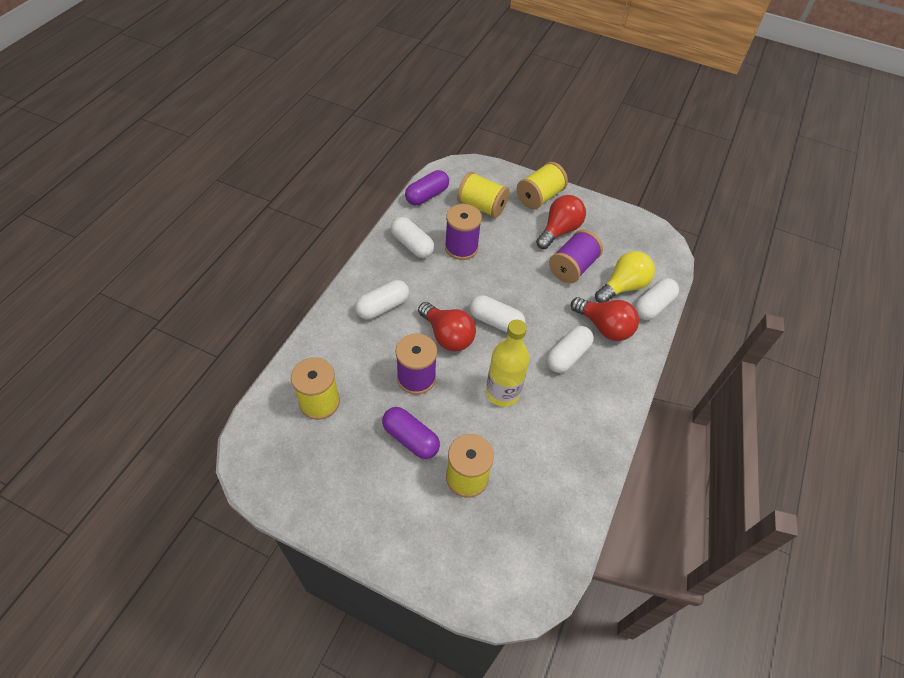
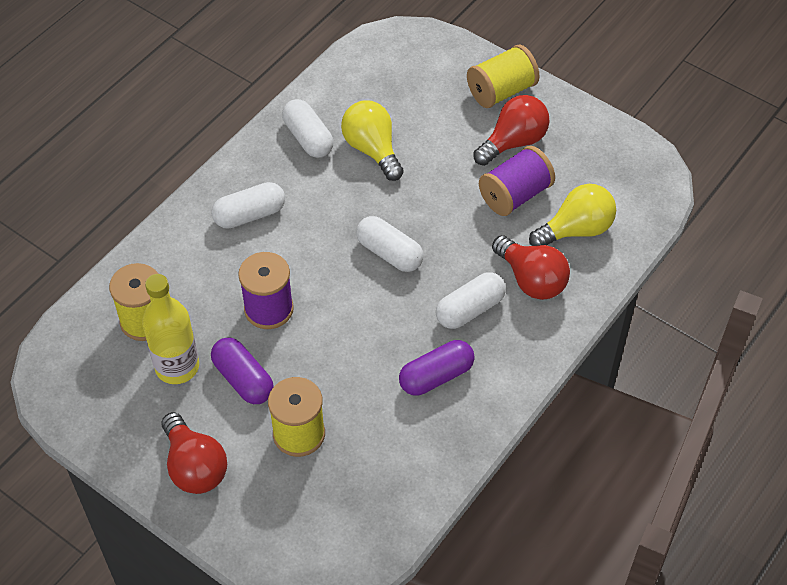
camera: 15 degrees right, 0 degrees up
(427, 195) = (346, 72): purple capsule -> purple capsule (436, 376)
(447, 336) = (322, 263): red light bulb -> red light bulb (194, 466)
(461, 247) = (372, 149): purple spool -> yellow light bulb
(482, 206) = (416, 95): yellow spool -> none
(502, 393) = (371, 343): yellow bottle -> yellow bottle (177, 367)
(653, 306) = (608, 261): white capsule -> none

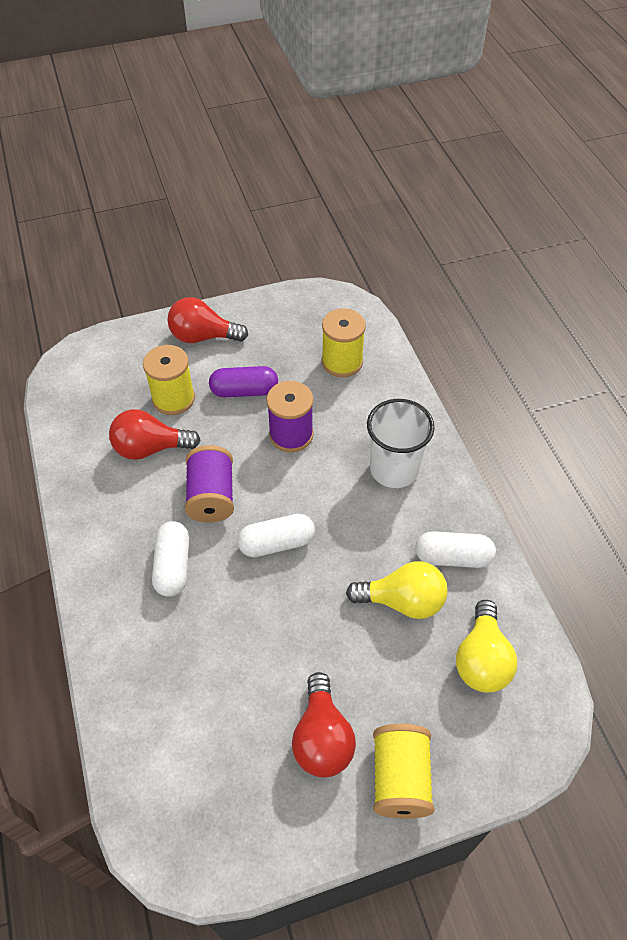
camera: 125 degrees right, 0 degrees up
(177, 367) = (287, 362): yellow bottle -> none
(249, 215) = (394, 469): white capsule -> white cup
(436, 376) = (138, 504): purple capsule -> none
(515, 195) = (257, 689): purple spool -> purple spool (211, 496)
(531, 280) = (158, 634): red light bulb -> red light bulb (150, 448)
(576, 230) = (175, 715): yellow light bulb -> yellow light bulb (481, 659)

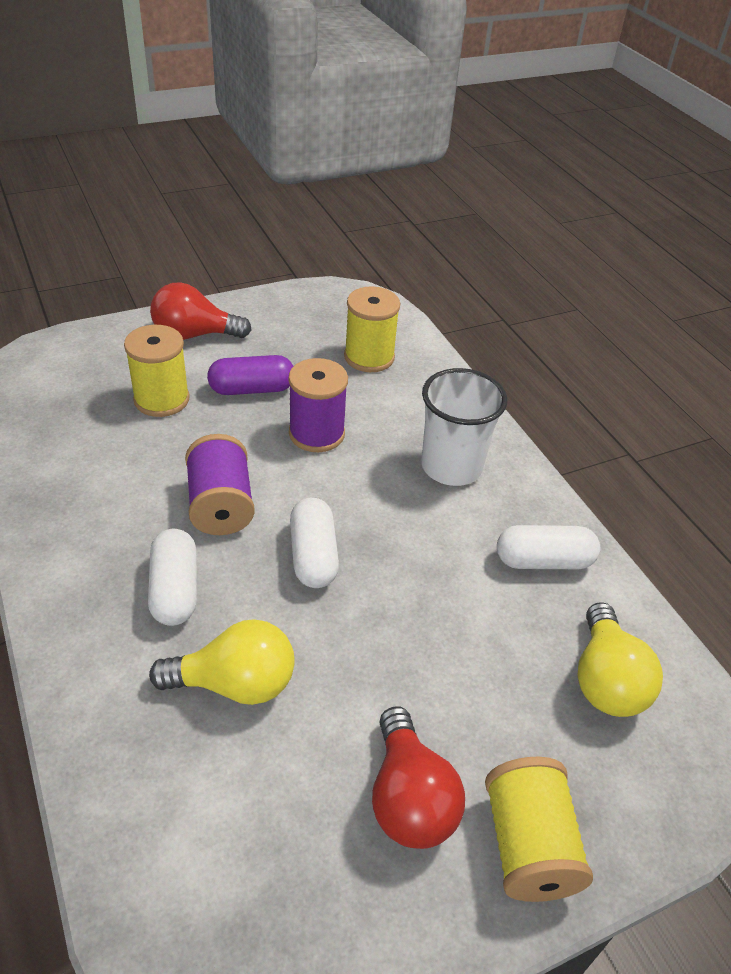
camera: 10 degrees left, 10 degrees down
(150, 448) = (134, 454): red light bulb -> none
(276, 543) = (313, 555): white capsule -> white capsule turned 75 degrees counterclockwise
(402, 601) = (489, 615): yellow light bulb -> yellow light bulb (235, 683)

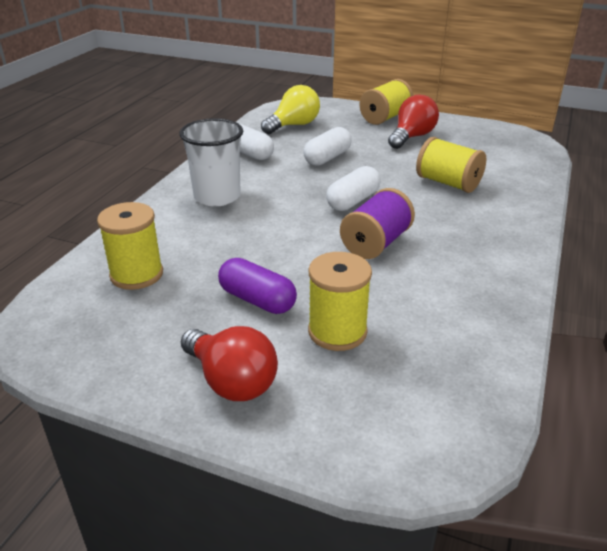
camera: 130 degrees left, 10 degrees down
(175, 589) = (445, 222): white capsule -> white capsule (327, 158)
(235, 683) = (448, 183): yellow light bulb -> yellow spool
(316, 434) = (261, 248): purple spool -> none

